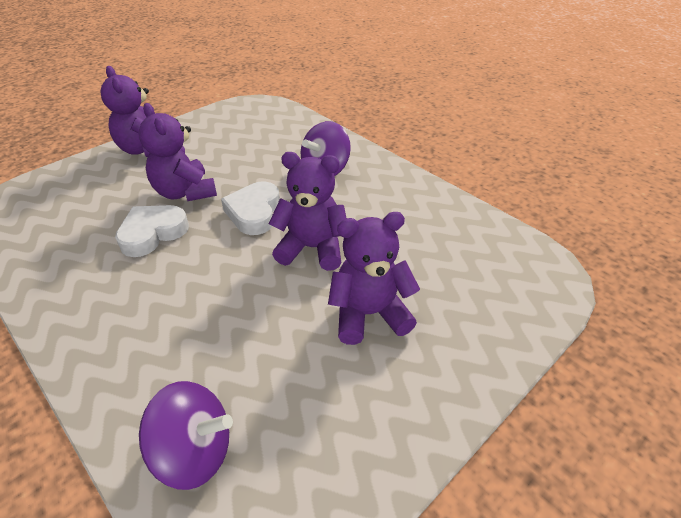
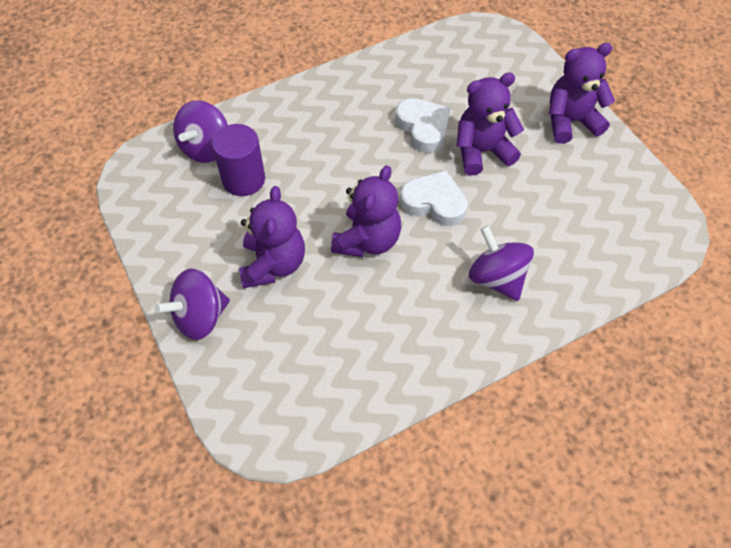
camera: 105 degrees right, 15 degrees up
(250, 381) = (243, 179): none -> purple cylinder
(466, 362) = (200, 317): none -> purple spinning top

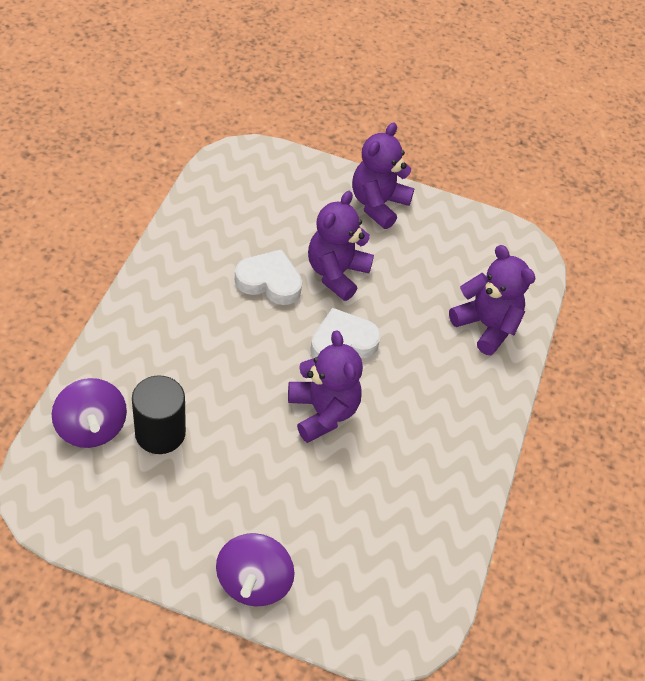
camera: 50 degrees left, 5 degrees down
(243, 179) = (160, 433): purple cylinder -> black cylinder
(273, 264) = (267, 489): purple teddy bear -> purple teddy bear (486, 325)
(496, 278) = (447, 373): purple spinning top -> none

